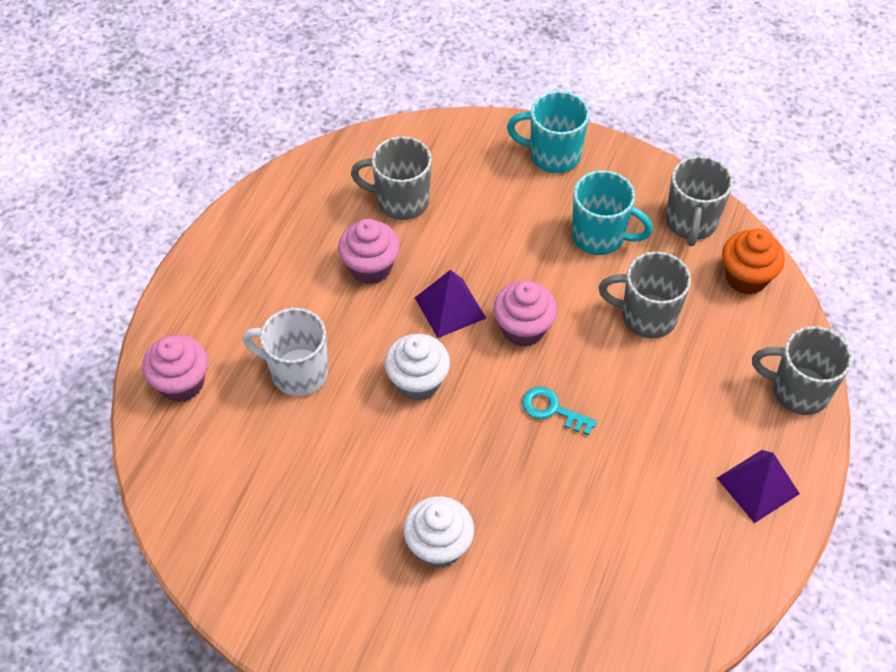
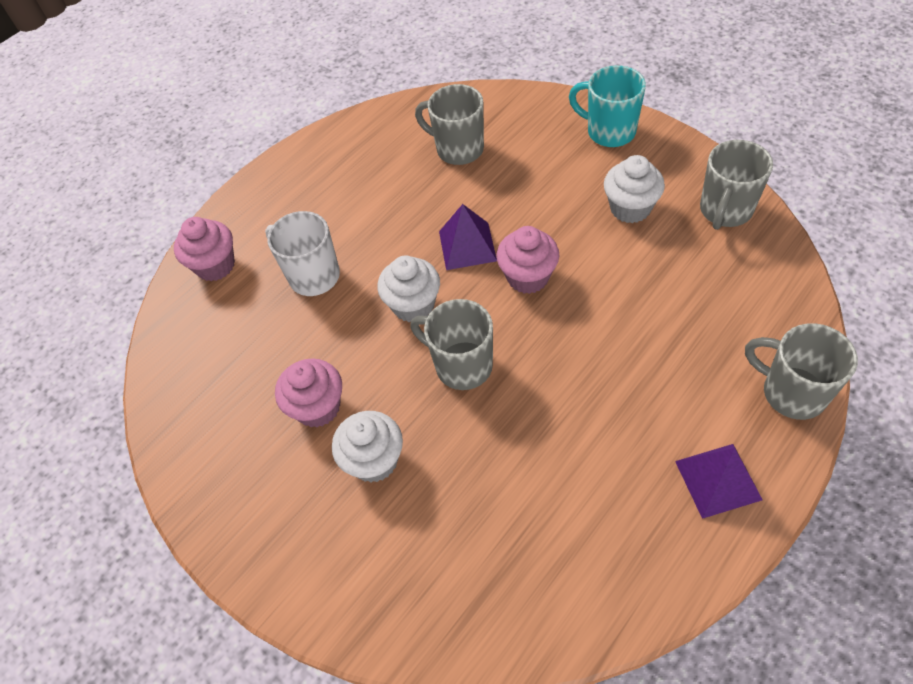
camera: 25 degrees right, 0 degrees up
(370, 267) = (410, 199): pink cupcake -> pink cupcake (318, 407)
(552, 409) = (529, 356): turquoise key -> none
(600, 236) = (630, 208): turquoise mug -> white cupcake
(646, 316) = (652, 288): grey mug -> grey mug (462, 365)
(746, 277) = (767, 270): orange cupcake -> none

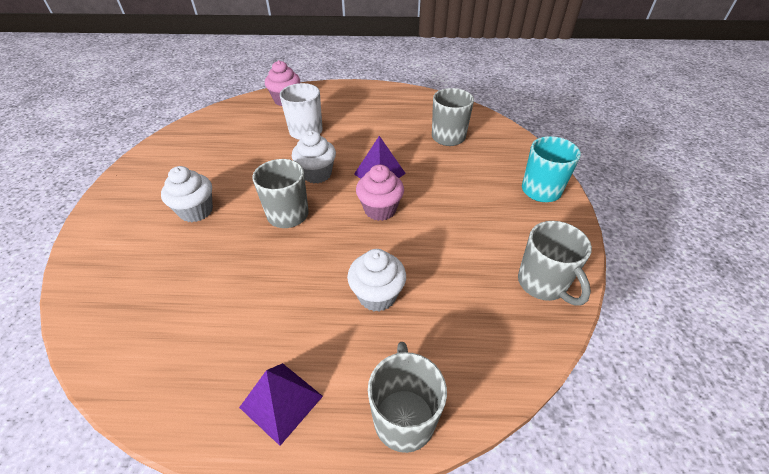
camera: 45 degrees right, 10 degrees down
(318, 407) = (220, 173): pink cupcake -> none
(630, 208) = (486, 230): white cupcake -> white cupcake (377, 295)
(725, 211) = (543, 284): grey mug -> grey mug turned 105 degrees counterclockwise

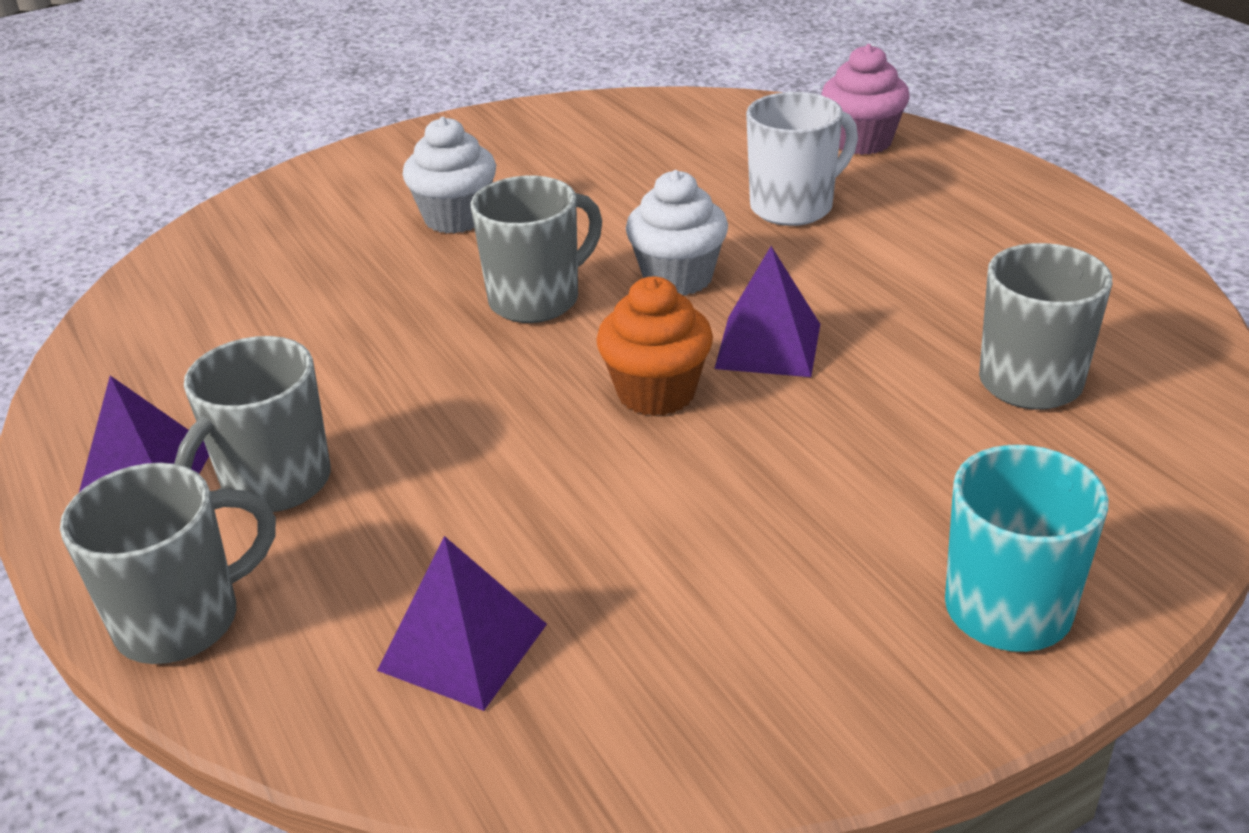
camera: 60 degrees right, 10 degrees down
(377, 295) = (423, 484): white cupcake -> none
(380, 209) = (656, 392): pink cupcake -> orange cupcake
(482, 321) = (463, 647): none -> purple pyramid
(543, 284) = (650, 713): grey mug -> grey mug (274, 484)

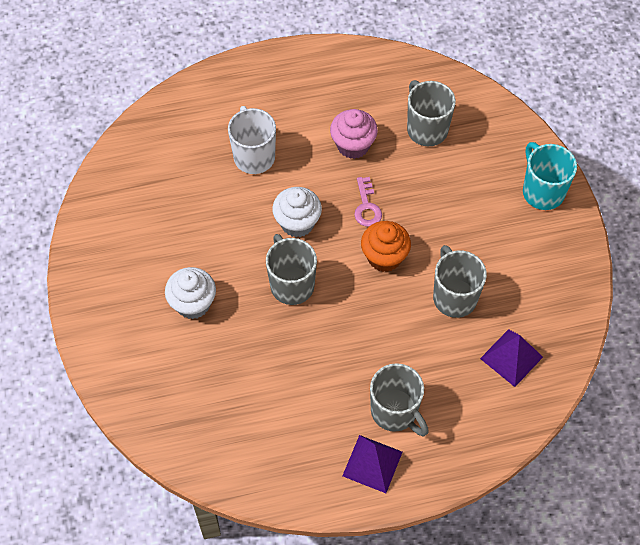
camera: 75 degrees left, 25 degrees up
(182, 621) = (469, 451): grey mug -> grey mug (454, 297)
(768, 346) = (367, 207): purple pyramid -> pink key
(862, 141) = (201, 104): pink cupcake -> pink cupcake (353, 145)

